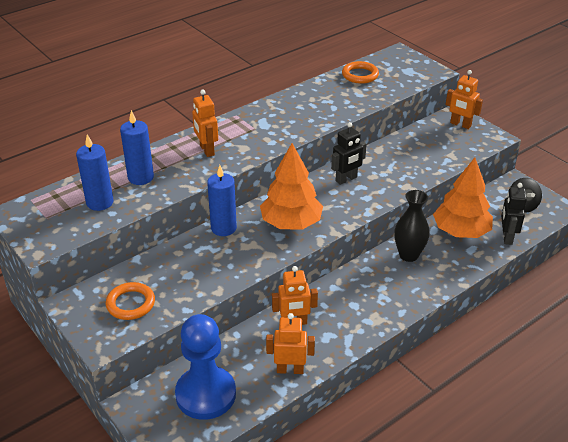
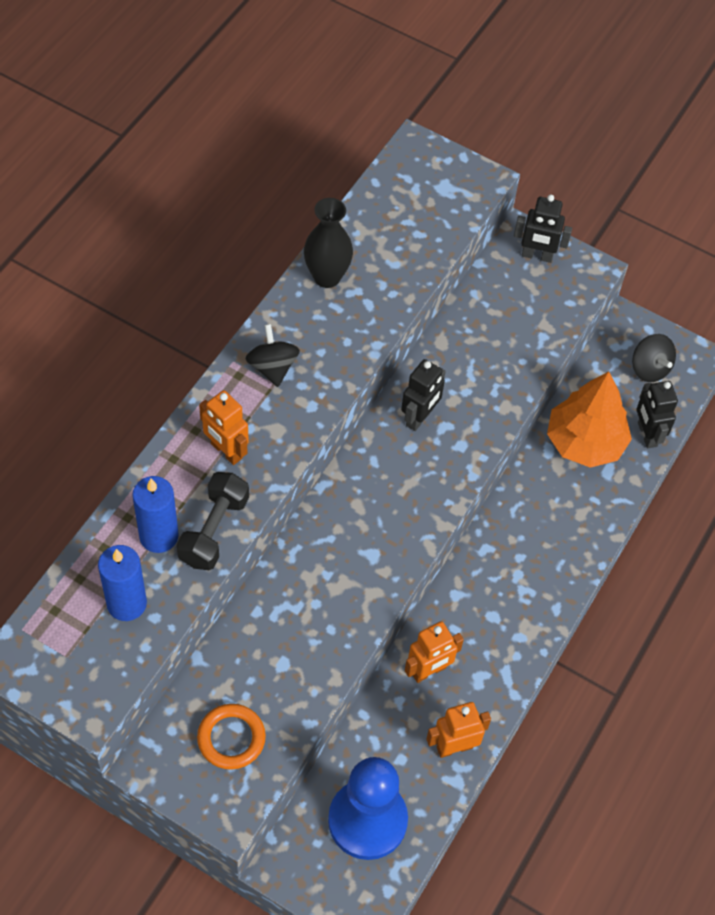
camera: 25 degrees left, 20 degrees up
(176, 182) = (214, 530): none -> black dumbbell
(223, 228) = (291, 564): blue candle -> none
(258, 121) = (272, 367): none -> black spinning top
(291, 223) = (378, 526): orange tree -> none
(360, 75) = (378, 218): orange ring -> none
(408, 255) = (532, 507): black vase -> black vase (327, 277)
(460, 124) = (537, 256): orange robot -> black robot

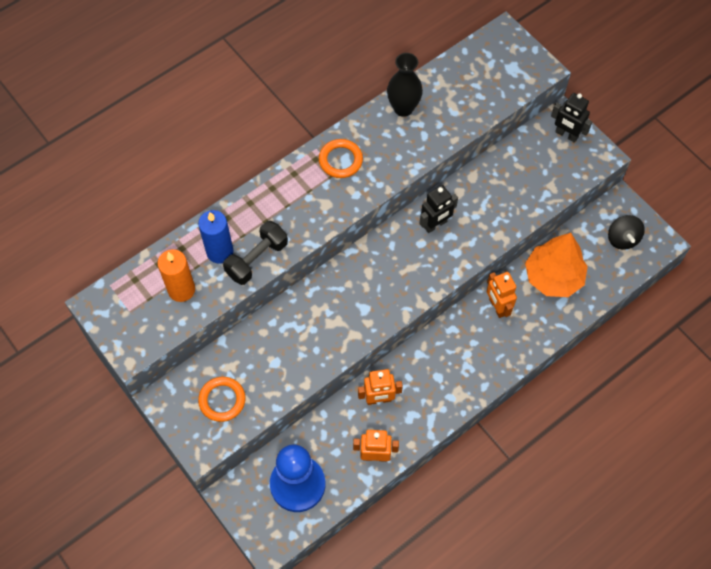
camera: 25 degrees right, 5 degrees up
(126, 603) = (181, 290): blue candle -> orange candle
(226, 451) = (286, 208): orange robot -> orange robot (497, 307)
(272, 367) = (340, 160): black spinning top -> orange ring
(646, 434) = (600, 285): black robot -> none

